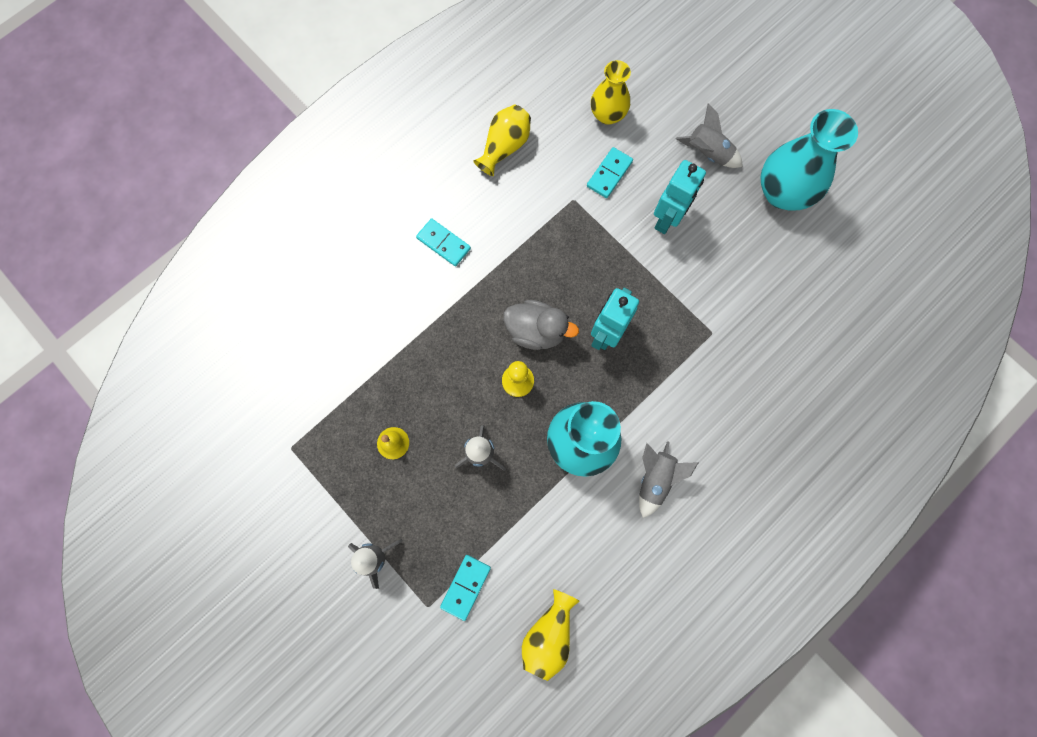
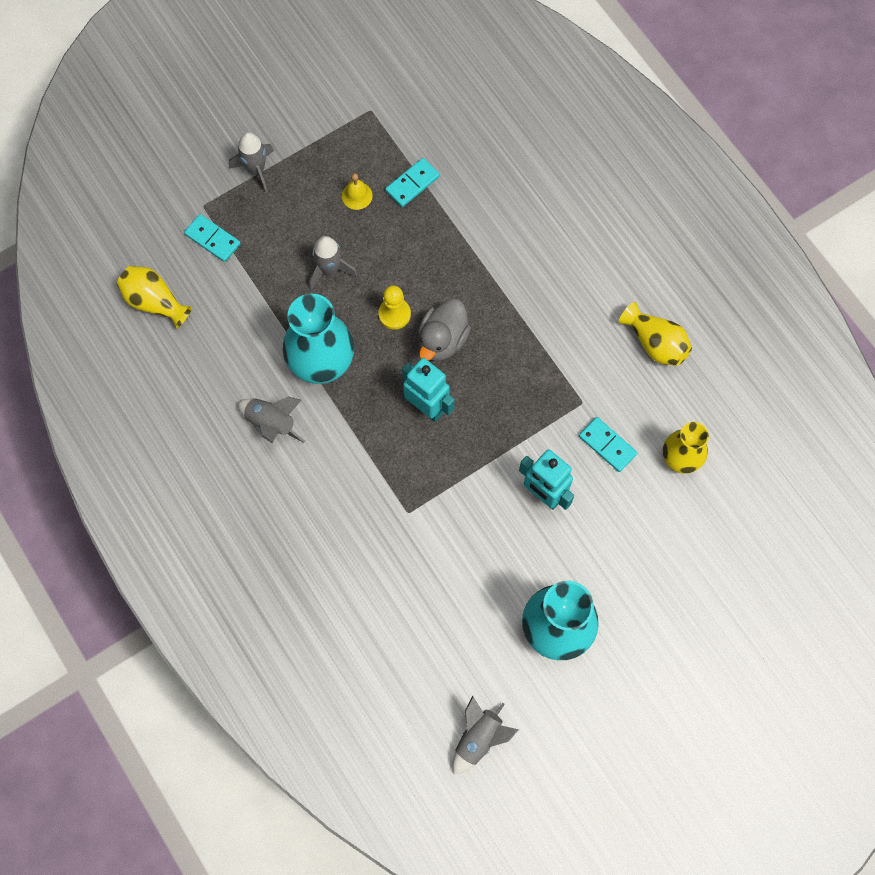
camera: 100 degrees right, 5 degrees down
(443, 243) = (552, 267): turquoise domino -> turquoise domino (412, 183)
(707, 153) = (617, 556): grey rocket -> grey rocket (479, 738)

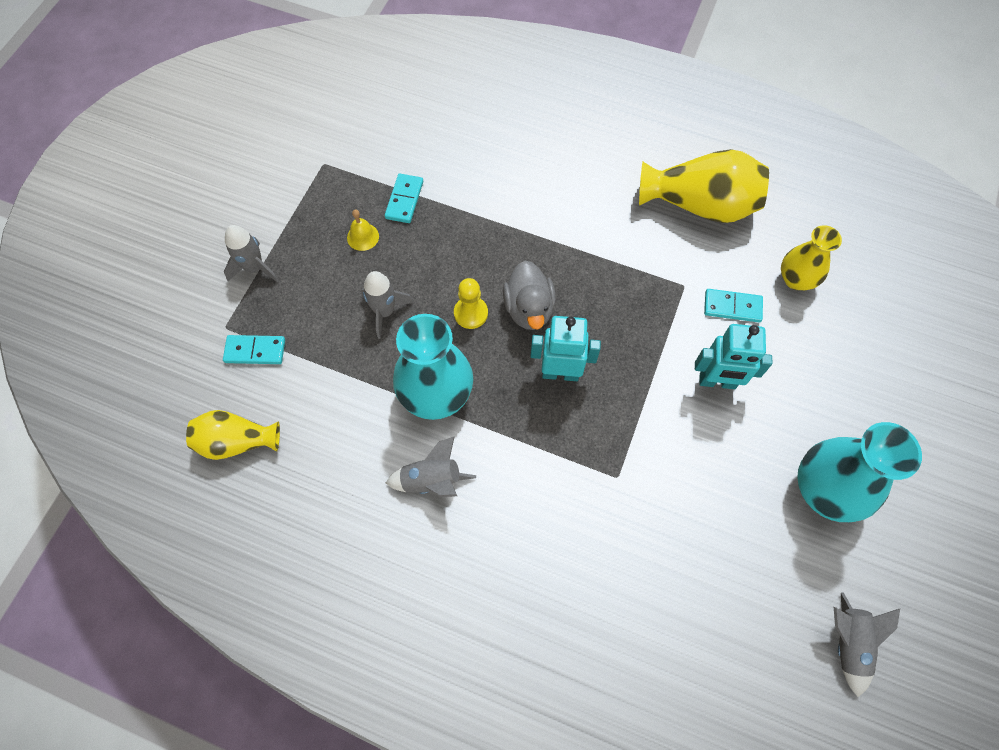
camera: 35 degrees left, 5 degrees down
(655, 343) = (700, 205): yellow vase -> yellow vase, size x1.62

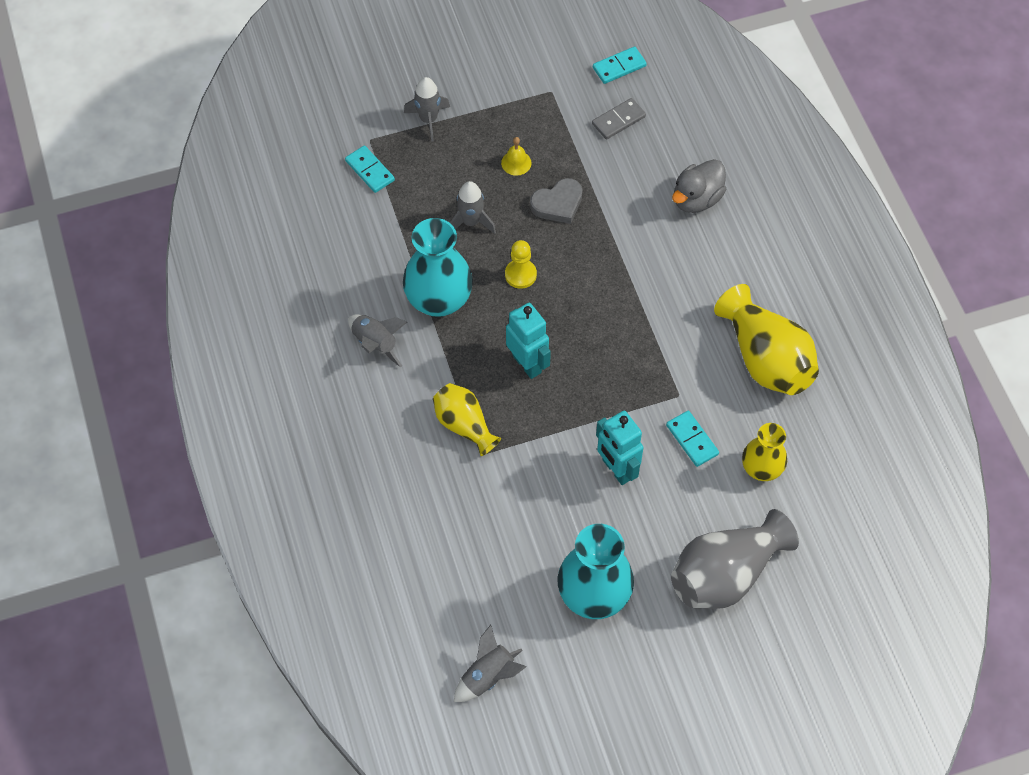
camera: 50 degrees right, 5 degrees down
(237, 441) = (299, 212): yellow vase -> yellow vase (464, 425)
(397, 140) = (618, 120): none -> grey domino
(404, 200) = (572, 164): turquoise domino -> turquoise domino (619, 67)
(431, 237) = (558, 204): none -> grey heart
(529, 309) = (559, 308): grey duck -> grey duck (696, 199)
(874, 375) = (725, 574): none -> grey vase

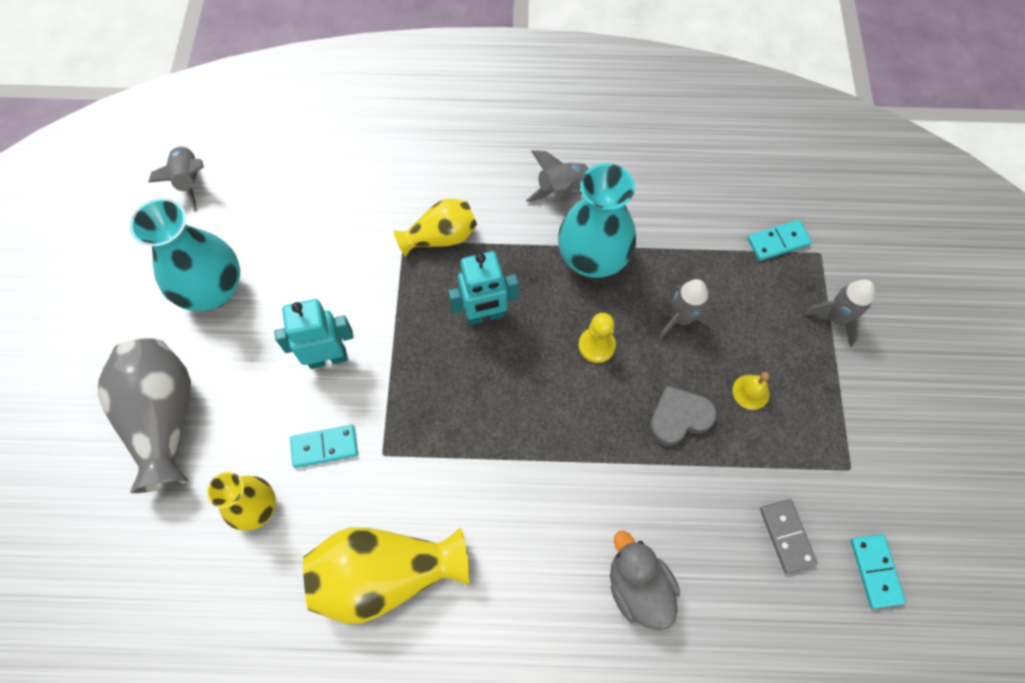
camera: 110 degrees right, 5 degrees up
(558, 204) = (679, 417): grey heart -> grey heart turned 75 degrees clockwise

